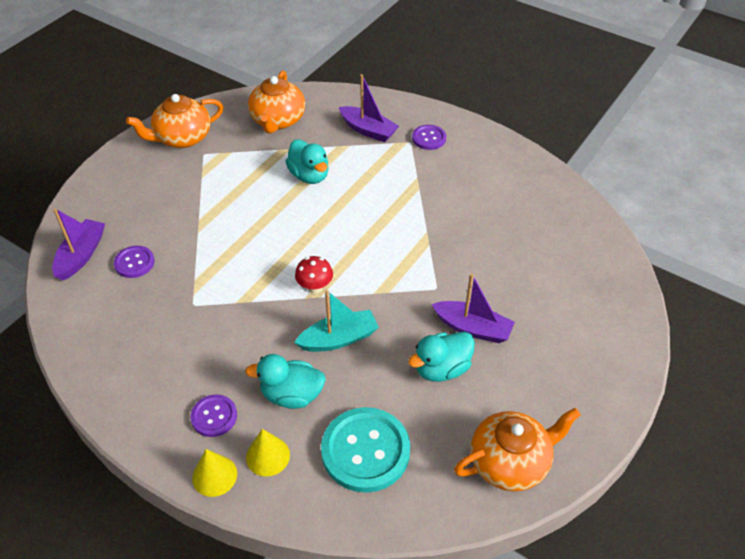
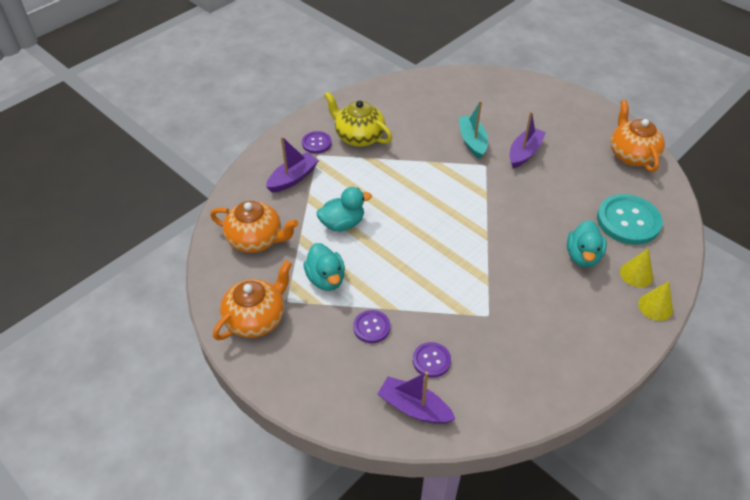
camera: 80 degrees left, 0 degrees up
(182, 138) = (256, 318): orange teapot -> orange teapot turned 120 degrees counterclockwise
(214, 416) = (603, 305): purple button -> purple button (371, 327)
(315, 287) = (477, 233): red mushroom -> none
(339, 339) = (530, 224): turquoise boat -> turquoise boat (472, 141)
(441, 368) = (559, 173): turquoise duck -> turquoise duck (326, 279)
(451, 169) = (358, 137): none -> yellow teapot

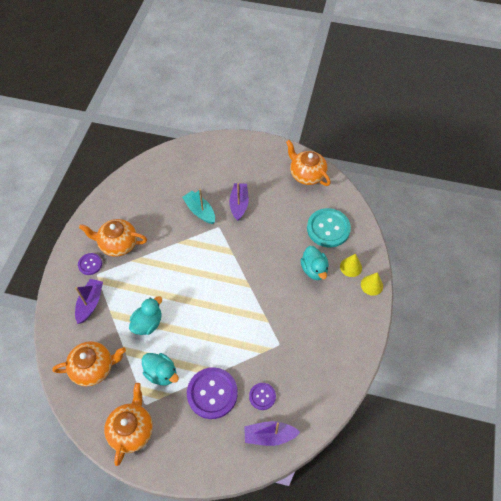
camera: 30 degrees left, 10 degrees up
(358, 137) = (118, 244): yellow teapot -> orange teapot
(371, 327) = (212, 393): purple button -> purple button, size x1.89

